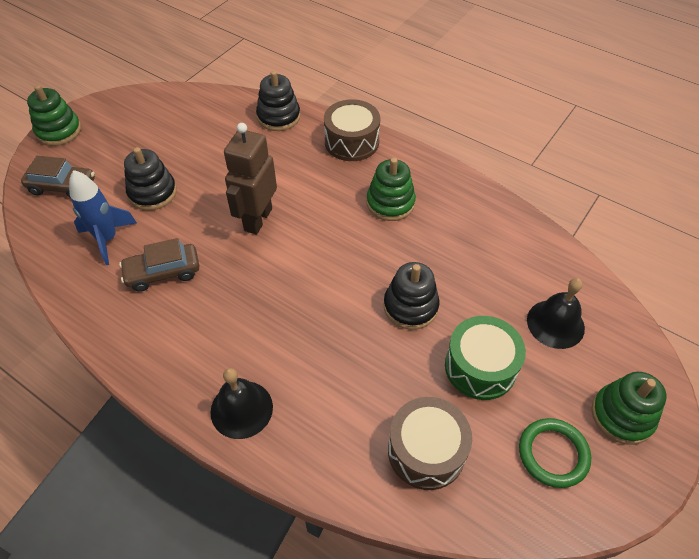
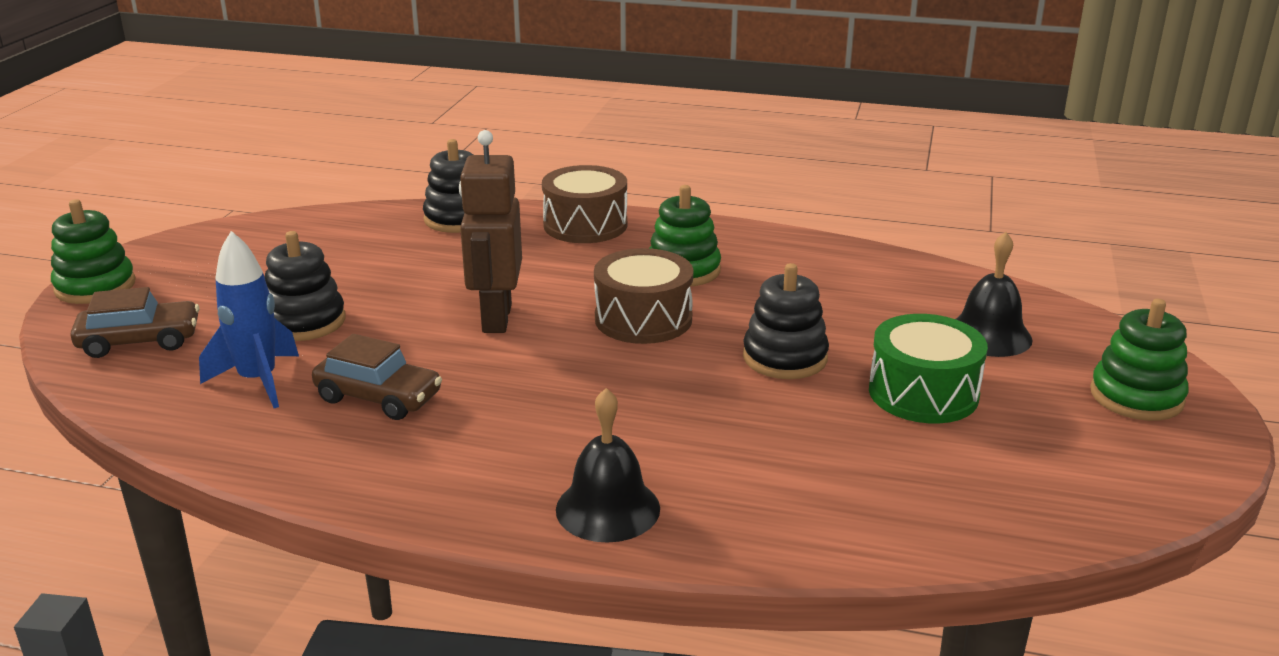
camera: 20 degrees left, 25 degrees down
(163, 272) = (378, 397): brown car -> brown car turned 120 degrees counterclockwise
(426, 451) = (912, 486): brown drum -> brown drum (643, 319)
(553, 454) = (1080, 450): green ring -> none

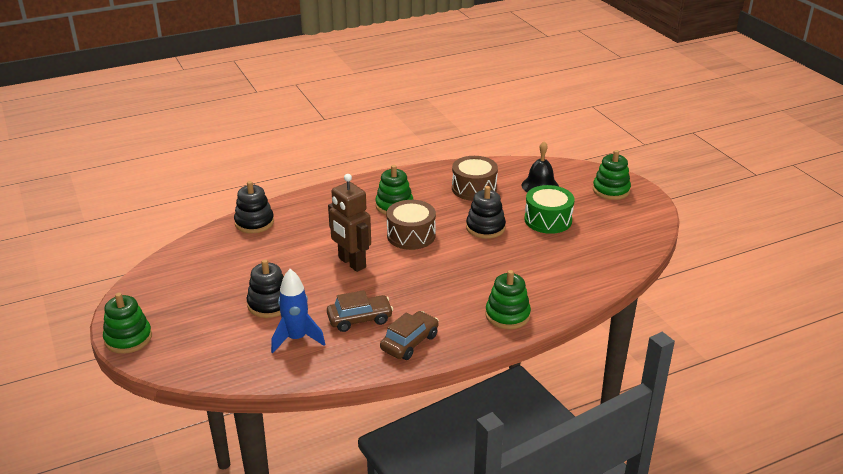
camera: 40 degrees left, 5 degrees up
(140, 341) = (206, 350): brown car -> brown car (409, 342)
(585, 225) = (319, 201): brown drum -> brown drum (474, 188)
(608, 508) = (507, 315): black bell -> green stacking toy

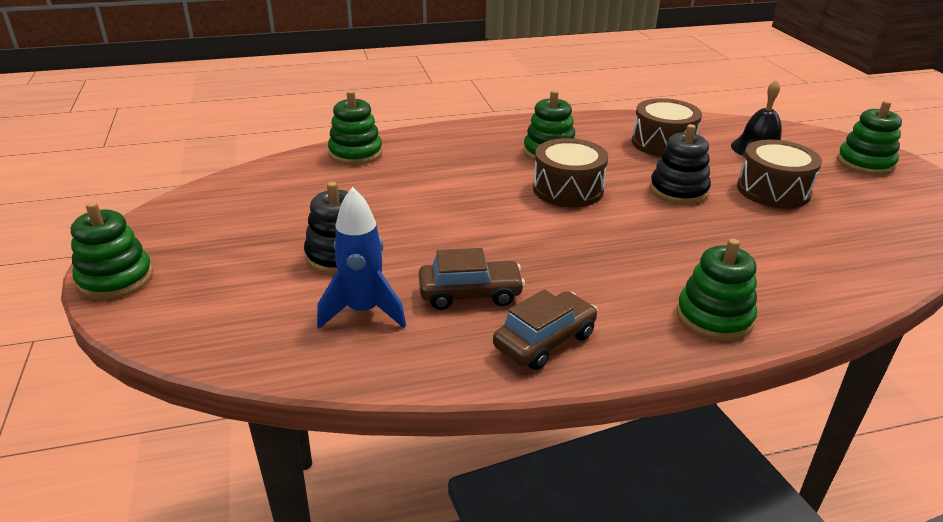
camera: 10 degrees right, 0 degrees up
(254, 223) = (355, 153): black stacking toy -> green stacking toy
(351, 263) = (475, 215): brown robot -> none
(548, 220) = (773, 190): green drum -> brown drum

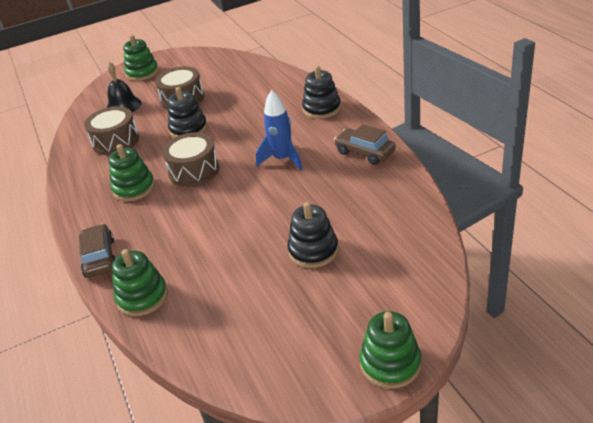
camera: 95 degrees left, 5 degrees up
(363, 311) = (369, 220): blue rocket -> blue rocket (282, 159)
(470, 294) = (334, 184): brown car -> brown car (100, 258)
(714, 317) = (322, 108): green stacking toy -> black stacking toy

